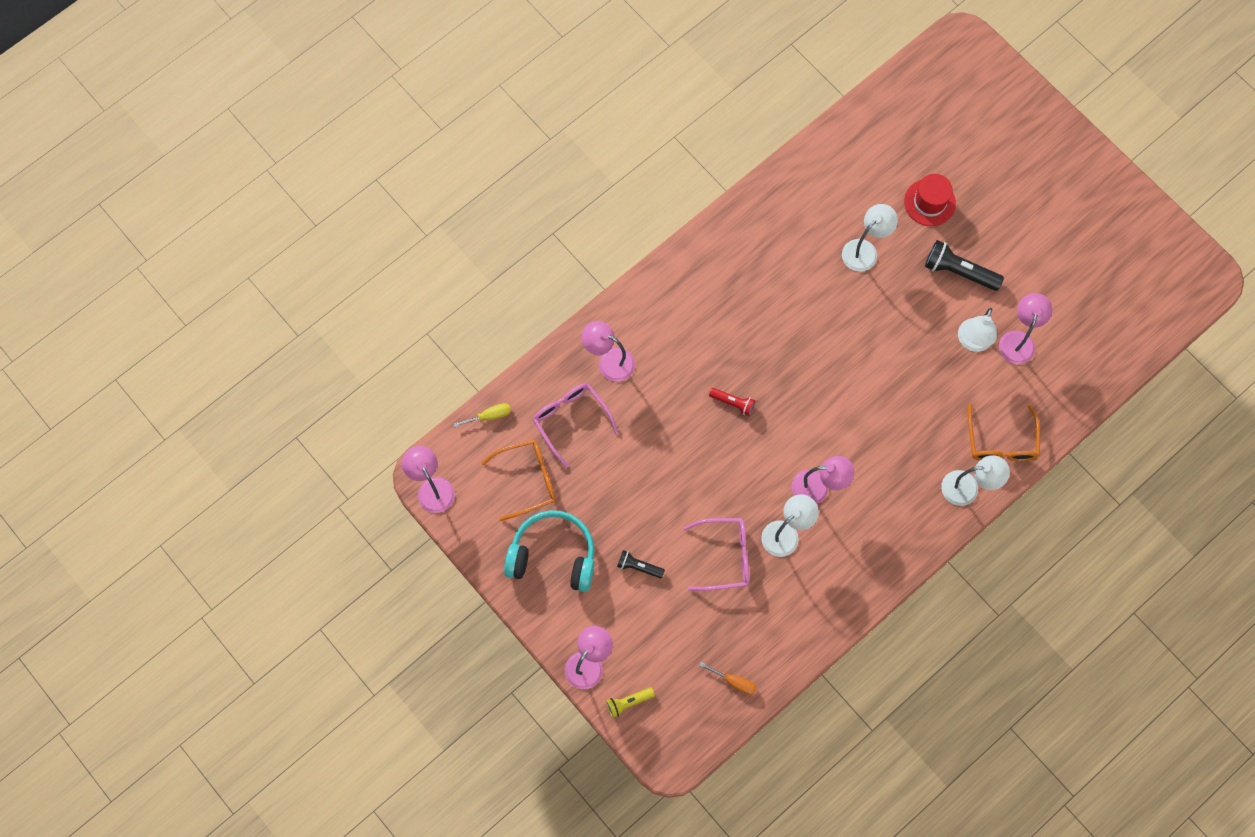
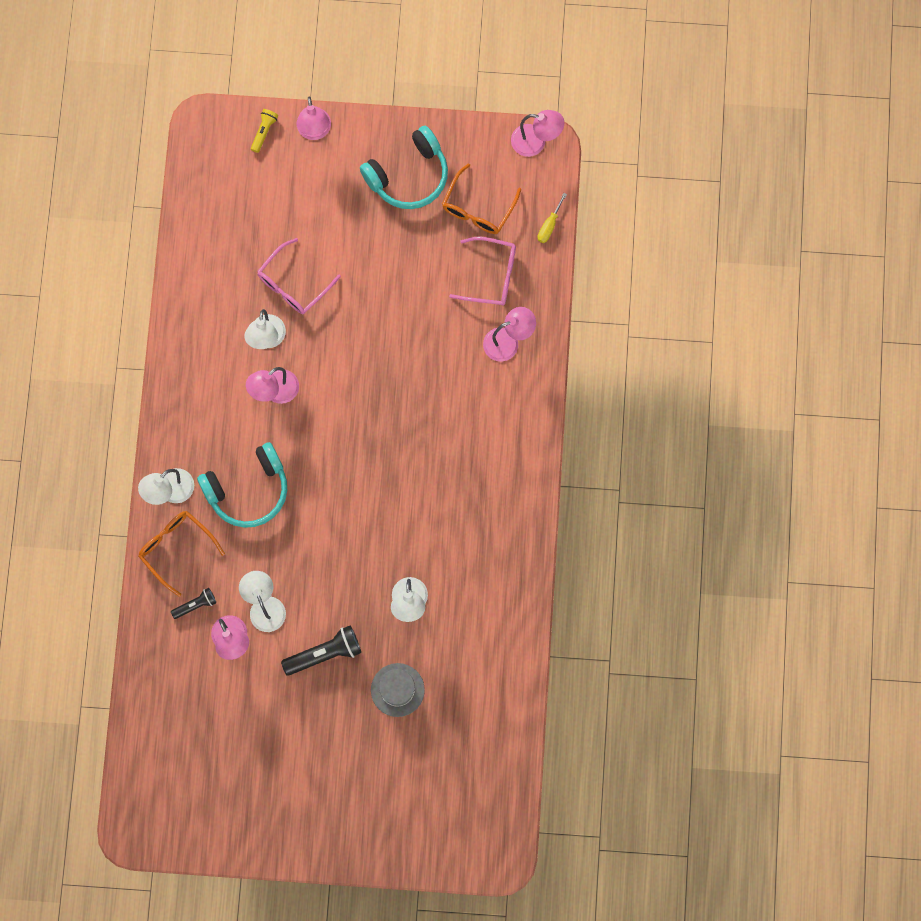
camera: 135 degrees right, 5 degrees up
(639, 567) = (344, 222): black flashlight -> black flashlight (195, 605)
(733, 403) = (392, 395): red flashlight -> none
(734, 682) = (207, 209): orange screwdriver -> none
(907, 434) = (248, 490): none -> turquoise headphones
(929, 202) = (397, 690): red hat -> grey hat

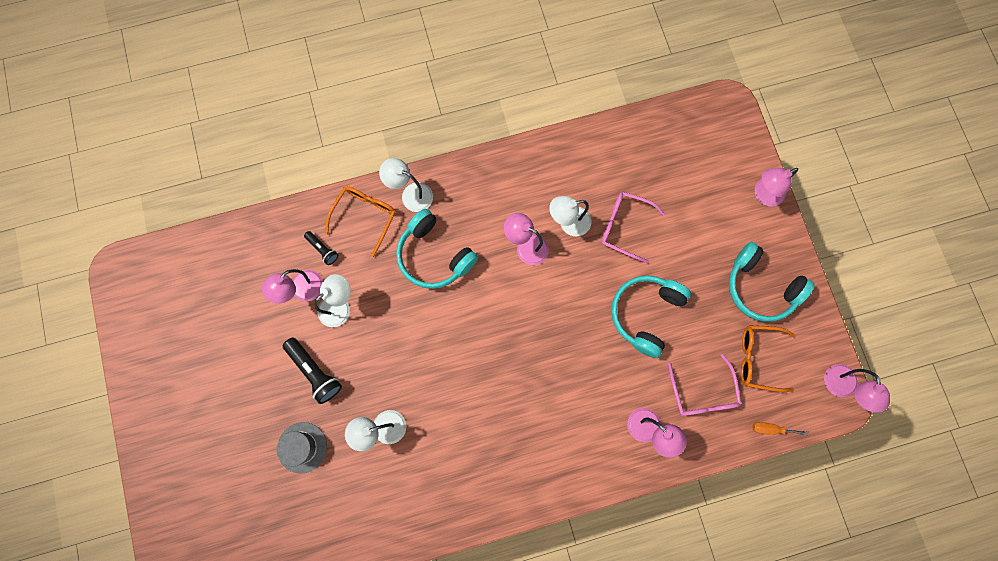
camera: 70 degrees right, 0 degrees up
(264, 132) = (744, 155): yellow flashlight -> none
(392, 299) = (645, 314): none -> turquoise headphones
(549, 225) = (771, 429): yellow screwdriver -> orange screwdriver

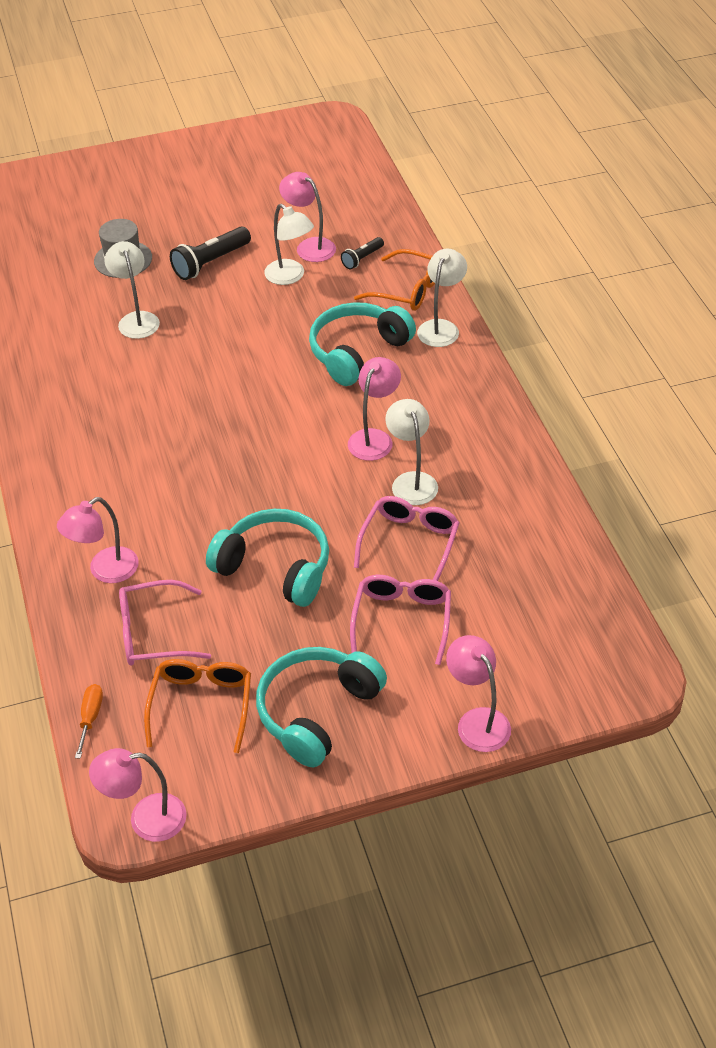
camera: 90 degrees right, 30 degrees down
(688, 234) = (402, 620): none -> pink glasses

